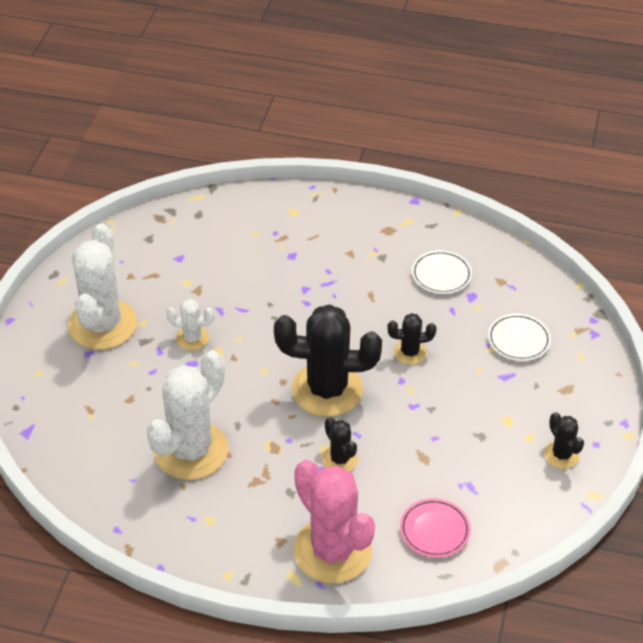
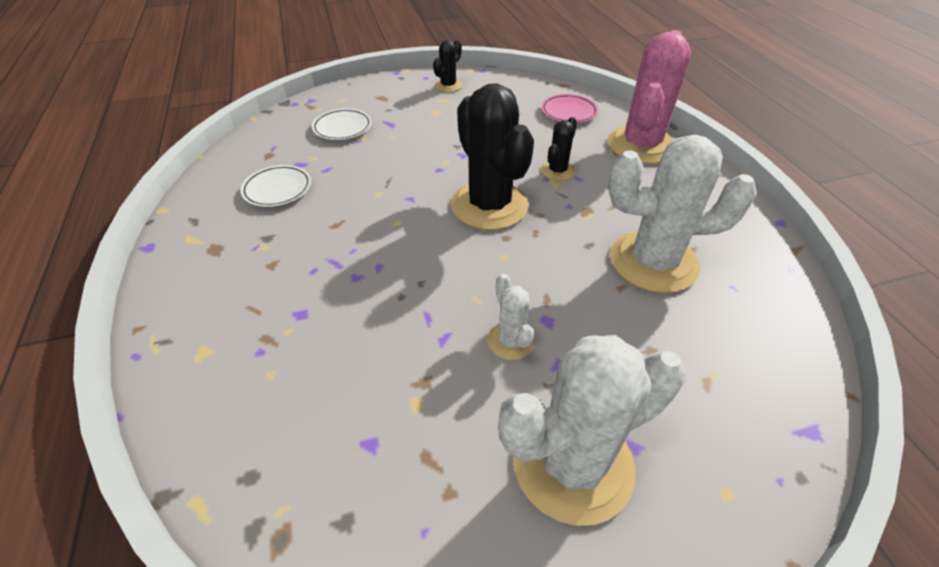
camera: 120 degrees left, 0 degrees up
(410, 352) = (401, 175): black cactus -> none

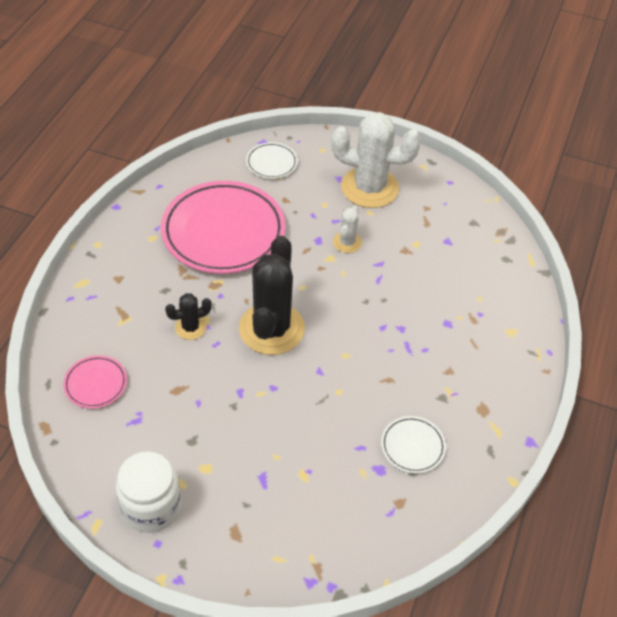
camera: 145 degrees left, 5 degrees up
(342, 128) = (310, 501): white plate -> white plate (271, 163)
(448, 86) = (151, 507): black cactus -> white jar
(641, 145) = (98, 310): pink cactus -> none
(653, 262) = (223, 232): white cactus -> pink plate

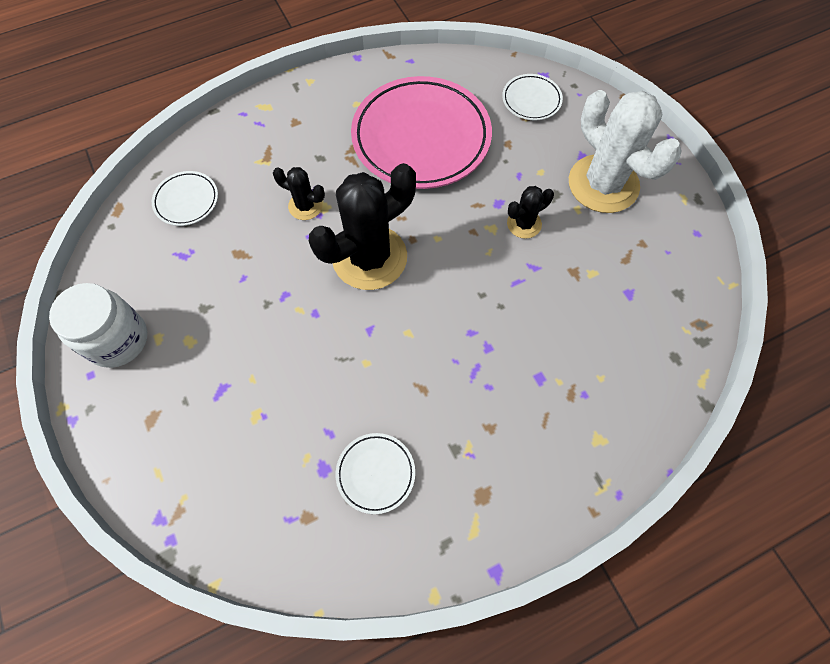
camera: 45 degrees right, 15 degrees up
(96, 384) = (186, 201): pink plate -> white plate
(347, 242) = (524, 224): white cactus -> black cactus

